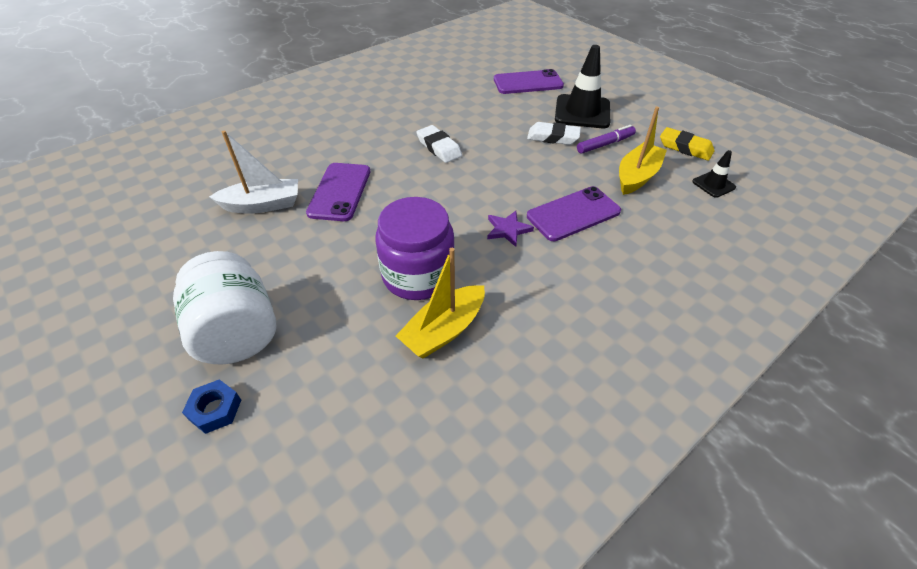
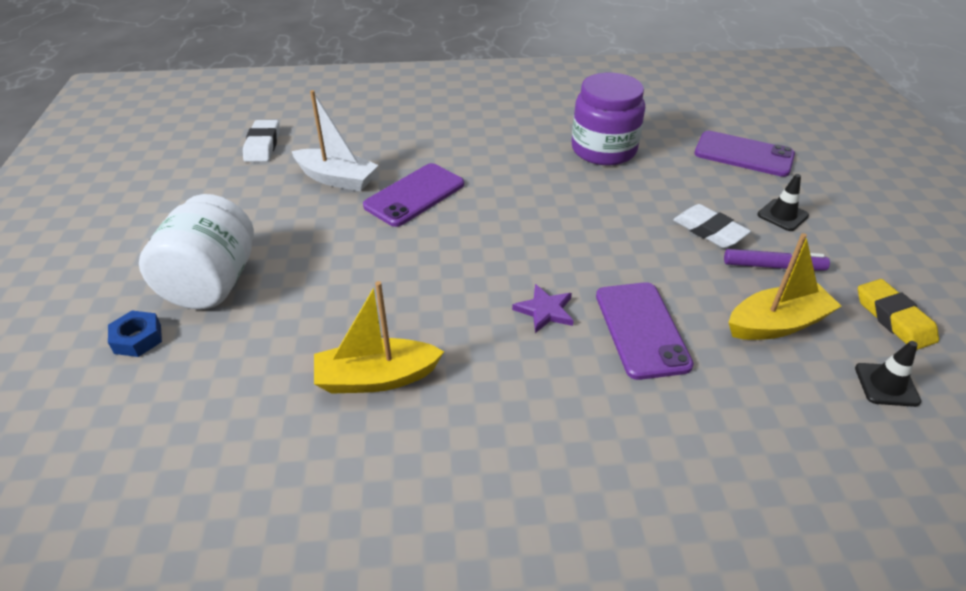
camera: 35 degrees right, 5 degrees down
(418, 275) = (406, 311): purple jar -> purple jar (603, 149)
(439, 147) = (558, 190): white eraser -> white eraser (262, 145)
(573, 214) = (641, 329): purple phone -> purple phone turned 75 degrees clockwise
(582, 112) = (782, 215): black traffic cone -> black traffic cone, size x0.51

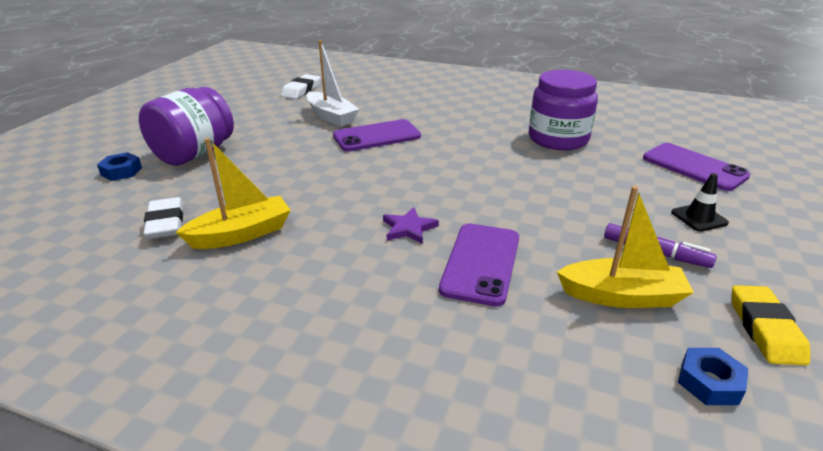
camera: 25 degrees right, 10 degrees down
(212, 283) = (194, 154): white jar -> purple jar
(376, 378) = (241, 234): yellow boat -> yellow boat turned 135 degrees clockwise
(709, 231) = (610, 212): white eraser -> white eraser (166, 223)
(886, 385) = (709, 382): black traffic cone -> blue nut

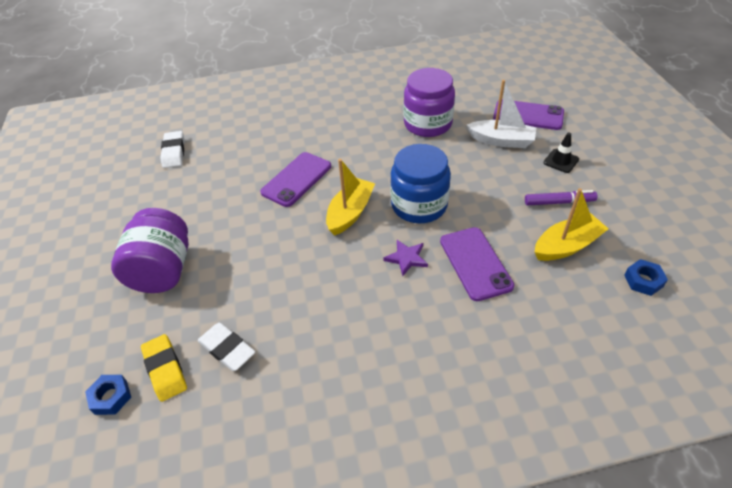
camera: 30 degrees left, 15 degrees up
(121, 171) = (119, 321): blue nut -> blue nut (111, 397)
(241, 234) = (298, 326): yellow boat -> yellow boat (350, 213)
(331, 117) = (236, 173): white boat -> white boat (501, 141)
(474, 194) = (419, 205): none -> blue jar
(765, 329) = (643, 231): yellow eraser -> yellow eraser (165, 369)

